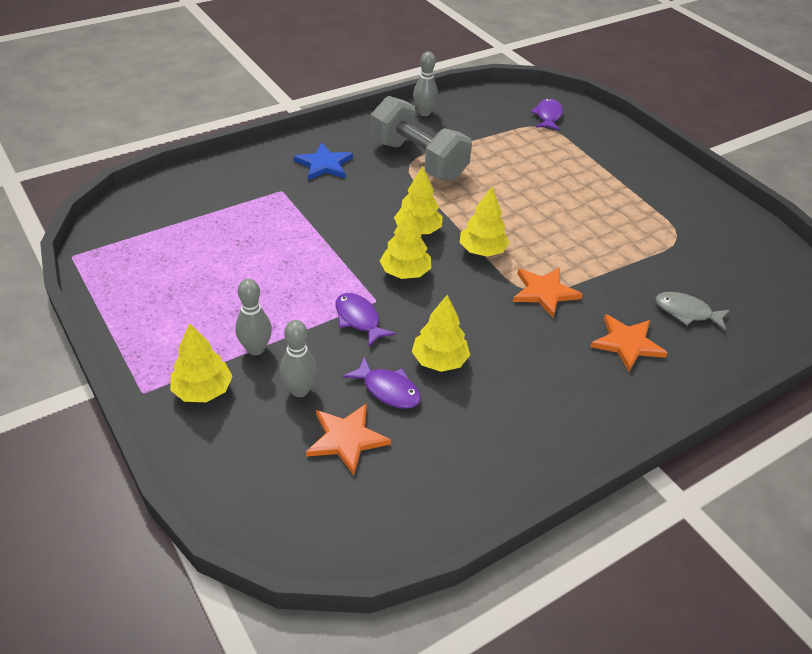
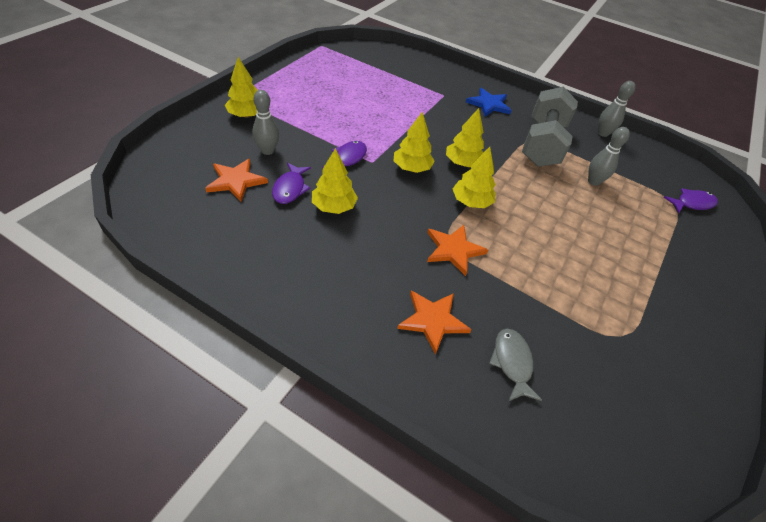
camera: 60 degrees right, 5 degrees up
(256, 349) = (292, 124): grey bowling pin -> grey bowling pin (593, 181)

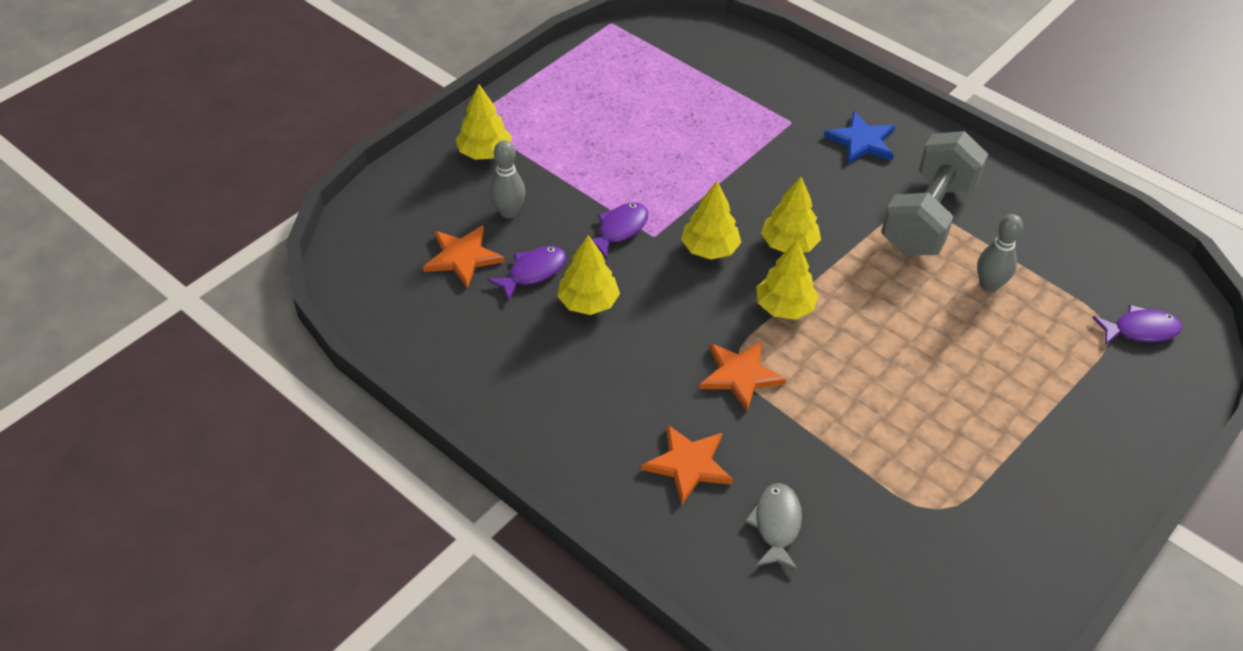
camera: 15 degrees right, 0 degrees up
(290, 188) = (533, 272): purple fish -> purple fish turned 150 degrees counterclockwise
(603, 133) = (1041, 201): grey bowling pin -> none

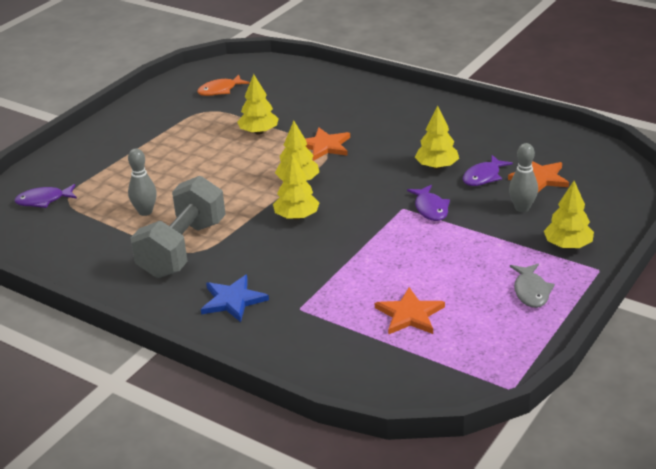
camera: 175 degrees right, 15 degrees down
(619, 229) = (430, 208): purple fish -> purple fish turned 45 degrees counterclockwise
(688, 464) = (349, 109): orange star -> orange star (410, 314)
(709, 249) = (357, 206): yellow tree -> yellow tree (259, 132)
(776, 525) = (297, 95): grey fish -> grey fish (531, 291)
(920, 572) = (220, 90): none -> orange fish

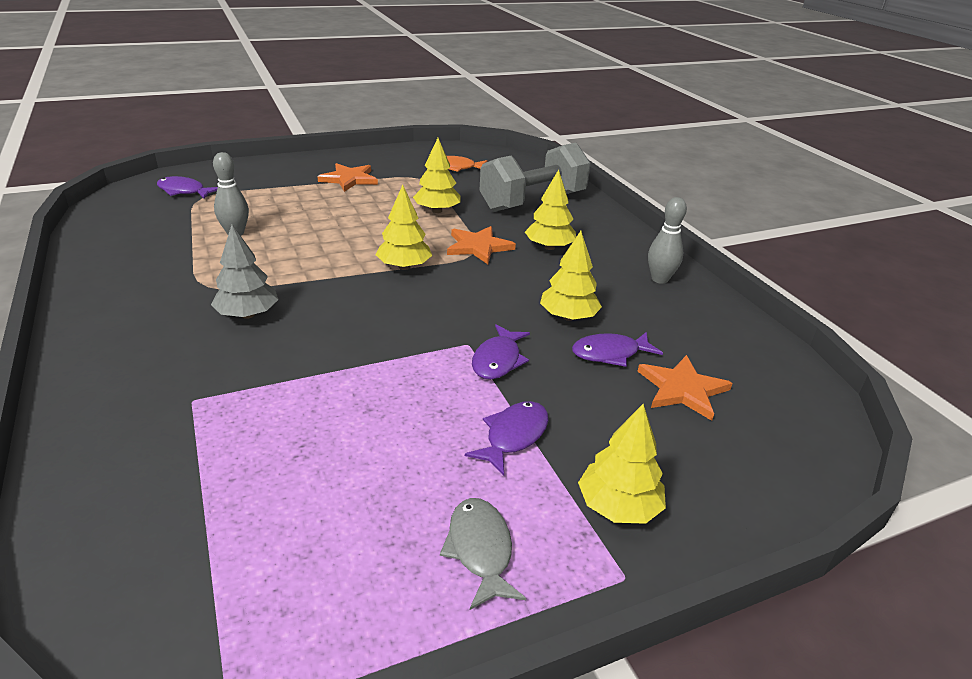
camera: 30 degrees right, 0 degrees up
(183, 249) = (205, 279): grey dumbbell -> grey dumbbell (533, 202)
(233, 300) = (153, 353): blue star -> none
(250, 254) = (247, 314): none -> grey tree
(296, 216) = (349, 299): yellow tree -> yellow tree (549, 247)
(410, 314) = (285, 484): orange star -> orange star (349, 179)
(486, 241) = (513, 436): none -> purple fish
(522, 208) = (613, 417): grey bowling pin -> grey bowling pin (659, 279)
(531, 291) = (480, 550): grey fish -> grey fish turned 135 degrees clockwise

